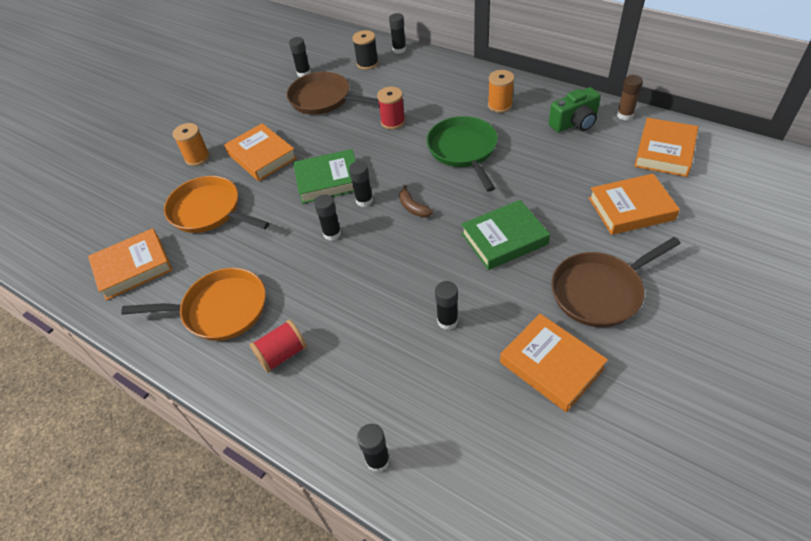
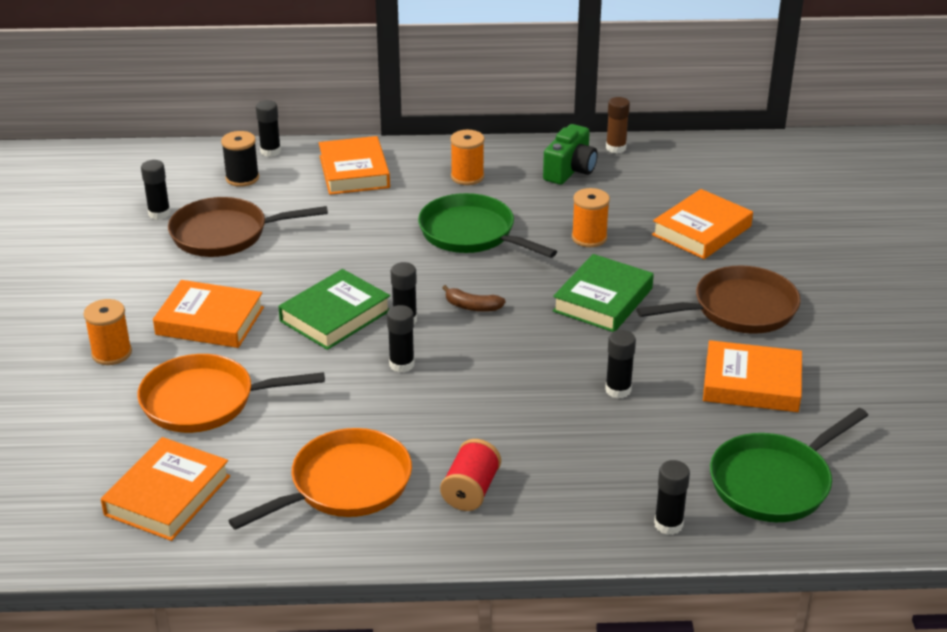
camera: 40 degrees left, 15 degrees down
(393, 122) = (351, 231): red spool -> none
(489, 469) = (774, 482): none -> green pan
(540, 183) = (589, 238): none -> orange spool
(600, 291) = (739, 309): brown pan -> brown pan turned 135 degrees counterclockwise
(664, 151) = (686, 170): orange book -> orange book (354, 172)

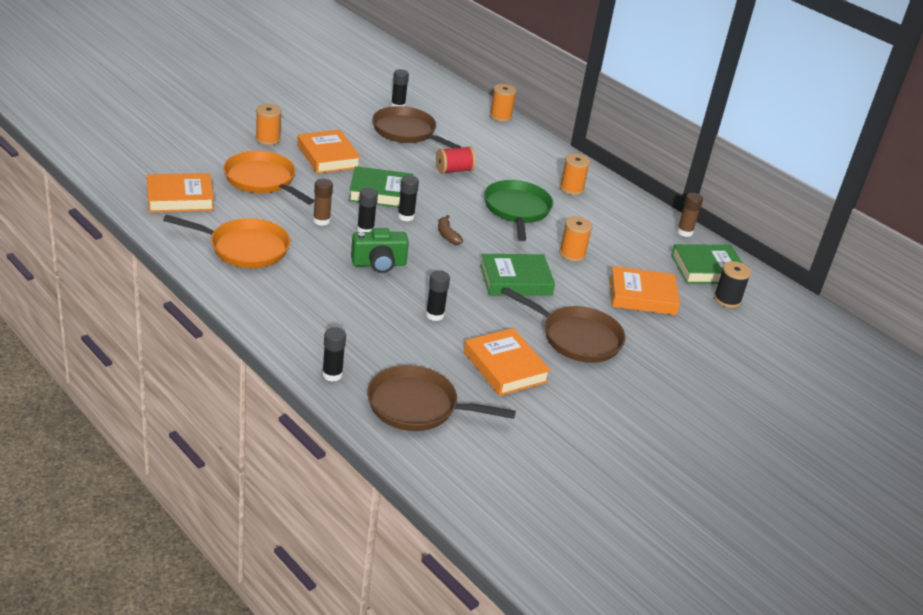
camera: 45 degrees right, 0 degrees up
(242, 178) = (463, 117): black spool -> black spool (727, 299)
(270, 151) = (500, 116): black glue stick -> orange spool
(348, 391) = (321, 221): none -> brown glue stick
(354, 172) = (520, 149): orange book -> none
(471, 490) = (285, 291): red spool -> red spool (454, 170)
(570, 170) = (633, 223): green camera -> green camera (379, 264)
(691, 168) = (707, 269): none -> green book
(774, 482) = (417, 406): green pan -> brown pan

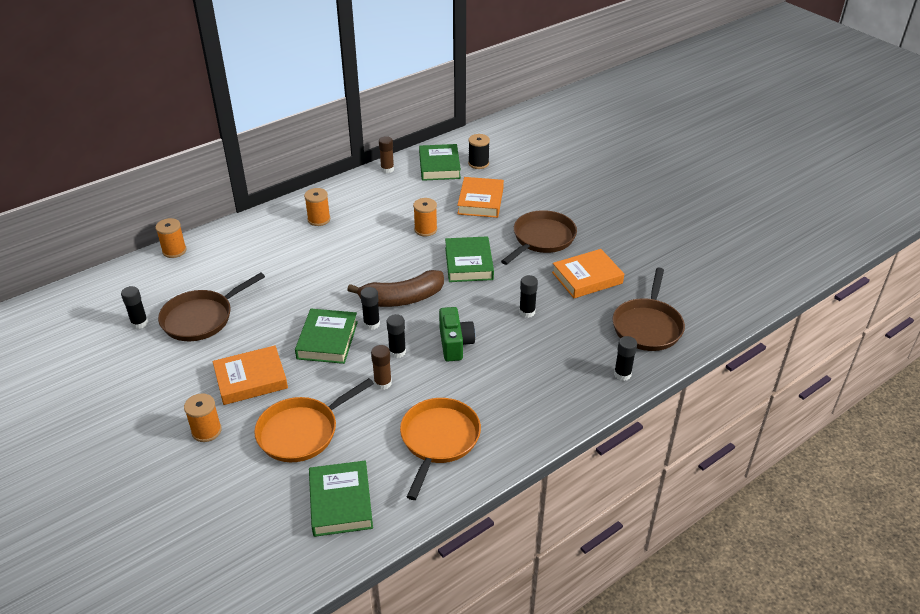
camera: 80 degrees left, 5 degrees up
(180, 198) = (341, 502): orange book -> green book
(447, 235) = (402, 299): brown banana -> brown banana, size x2.18
(454, 170) = (284, 288): red spool -> none
(517, 210) = (357, 254): green pan -> none

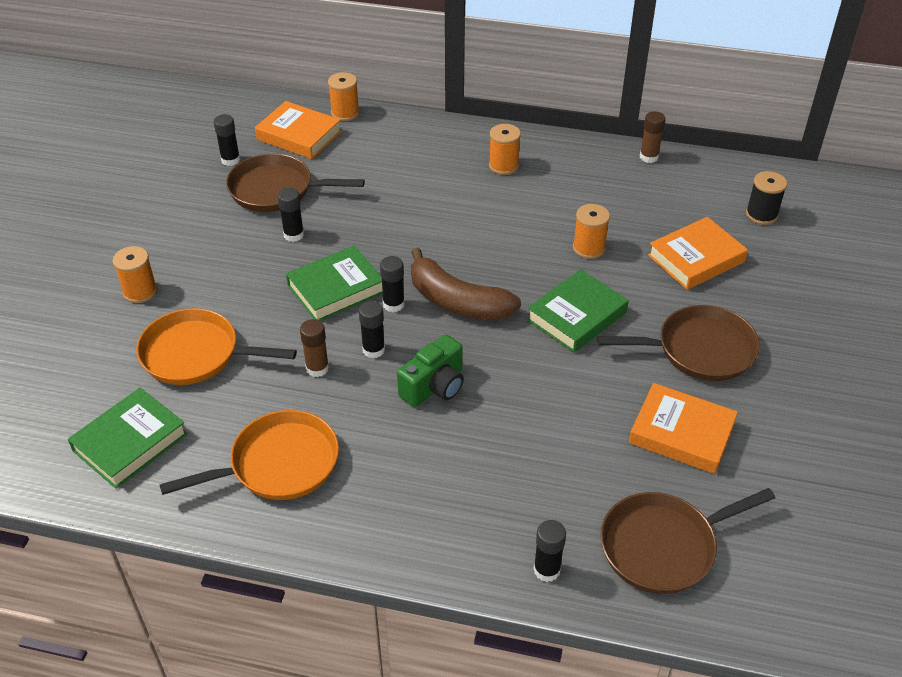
camera: 50 degrees right, 5 degrees up
(251, 379) = (230, 274): orange book -> orange book (299, 135)
(439, 166) = (711, 189): green book -> none
(527, 312) = (554, 415): black glue stick -> black glue stick (293, 235)

